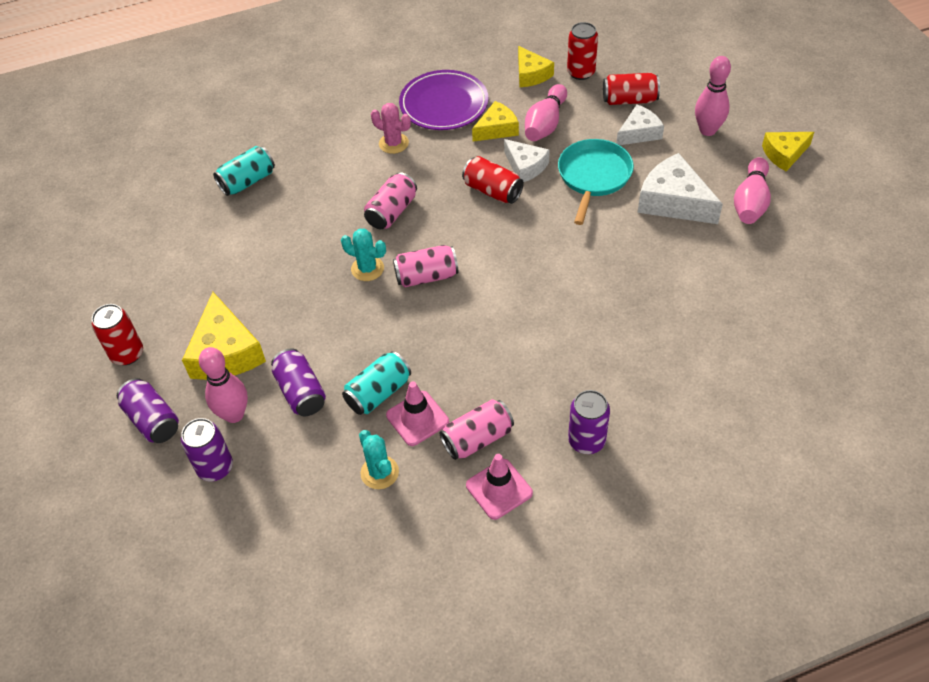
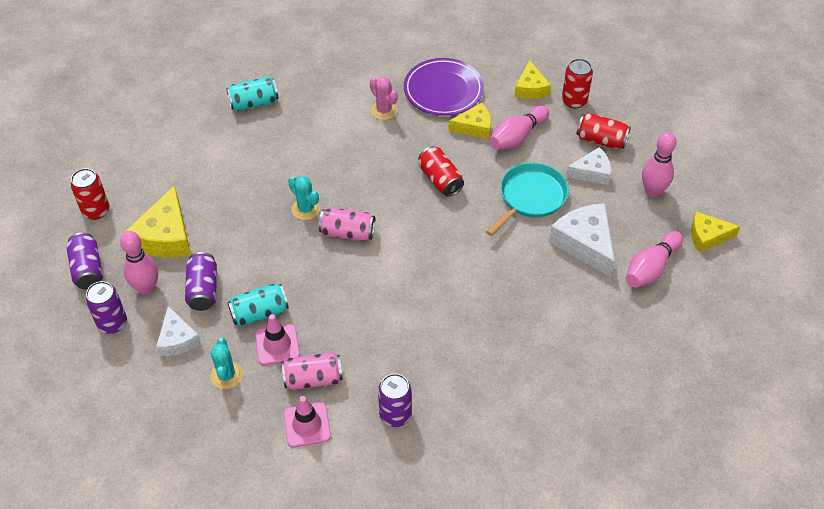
camera: 20 degrees right, 0 degrees up
(392, 212) = (350, 168): pink can -> none
(525, 166) = (479, 168): white cheese -> white cheese (177, 339)

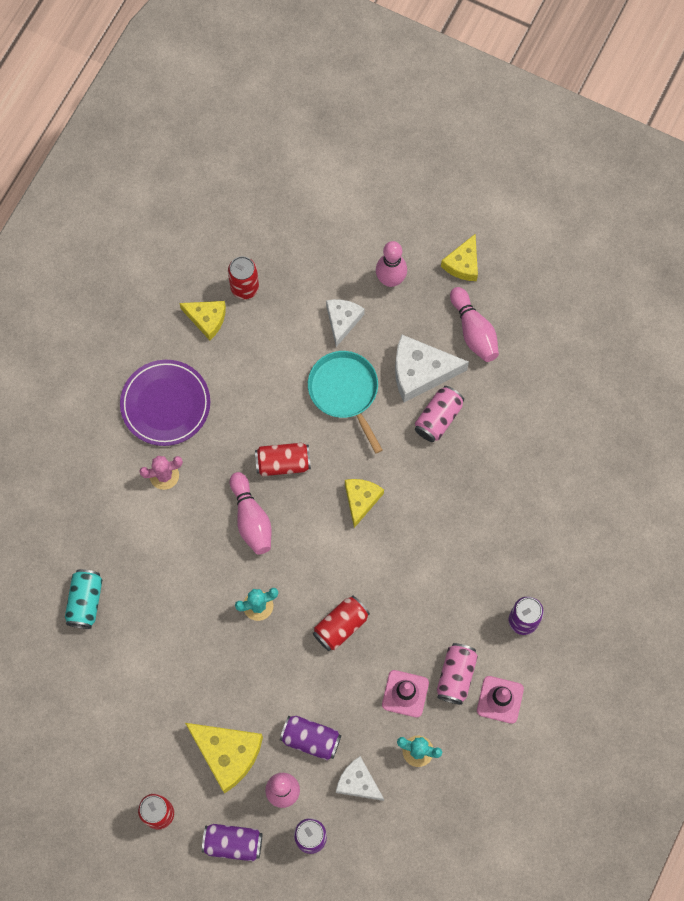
camera: 65 degrees left, 20 degrees up
(177, 339) = (358, 782): white cheese -> white cheese turned 150 degrees counterclockwise
(259, 313) = (362, 696): turquoise can -> none
(347, 233) = (306, 578): pink can -> pink can (438, 418)
(474, 127) = (231, 399): yellow cheese -> yellow cheese (361, 500)
(517, 137) = (264, 365): pink bowling pin -> pink bowling pin (251, 519)
(601, 140) = (307, 290): red can -> red can (341, 626)

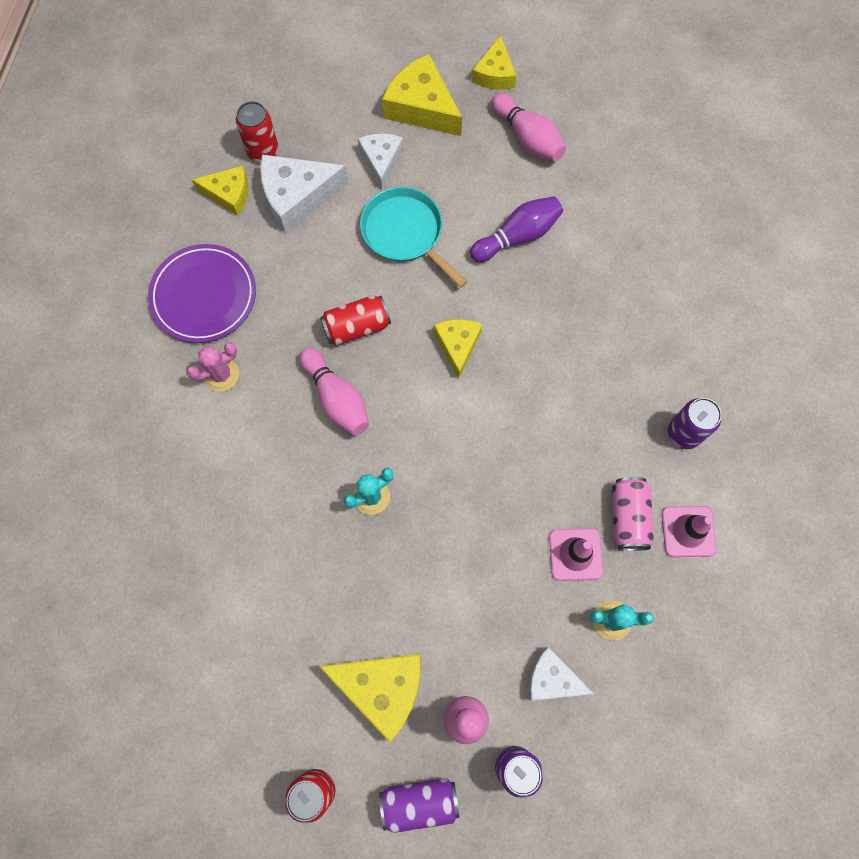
camera: 15 degrees left, 0 degrees up
(85, 602) = (160, 546): turquoise can -> none
(311, 739) = (479, 641): purple can -> none
(341, 626) = (476, 494): red can -> none
(390, 280) = (421, 107): pink bowling pin -> yellow cheese
(420, 372) = (483, 193): white cheese -> white cheese (297, 196)
(438, 418) = (517, 236): pink can -> purple bowling pin

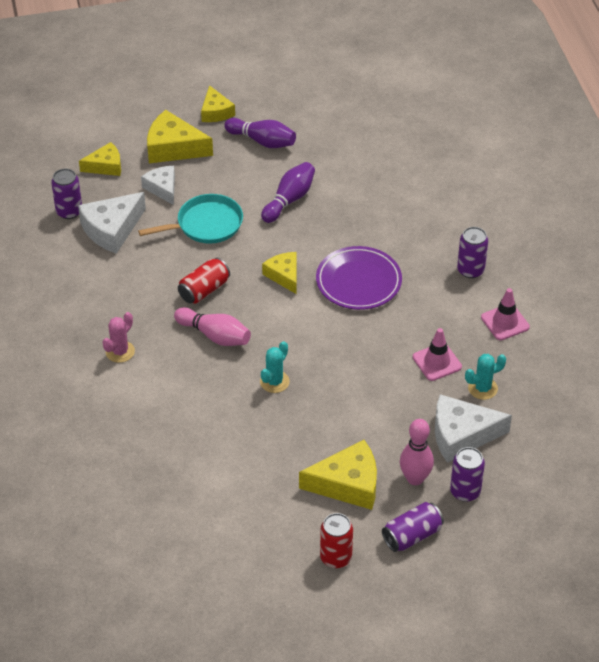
camera: 25 degrees left, 25 degrees down
(204, 295) = (77, 310): purple plate -> purple plate (358, 281)
(229, 194) = (58, 245): yellow cheese -> yellow cheese (105, 166)
(263, 151) = (69, 211): red can -> purple can
(405, 233) = (206, 224): turquoise pan -> turquoise pan turned 135 degrees clockwise
(528, 138) = (262, 141): pink bowling pin -> purple bowling pin
(552, 679) = (461, 435): white cheese -> white cheese, size x1.59
(628, 517) = (460, 329): pink can -> none

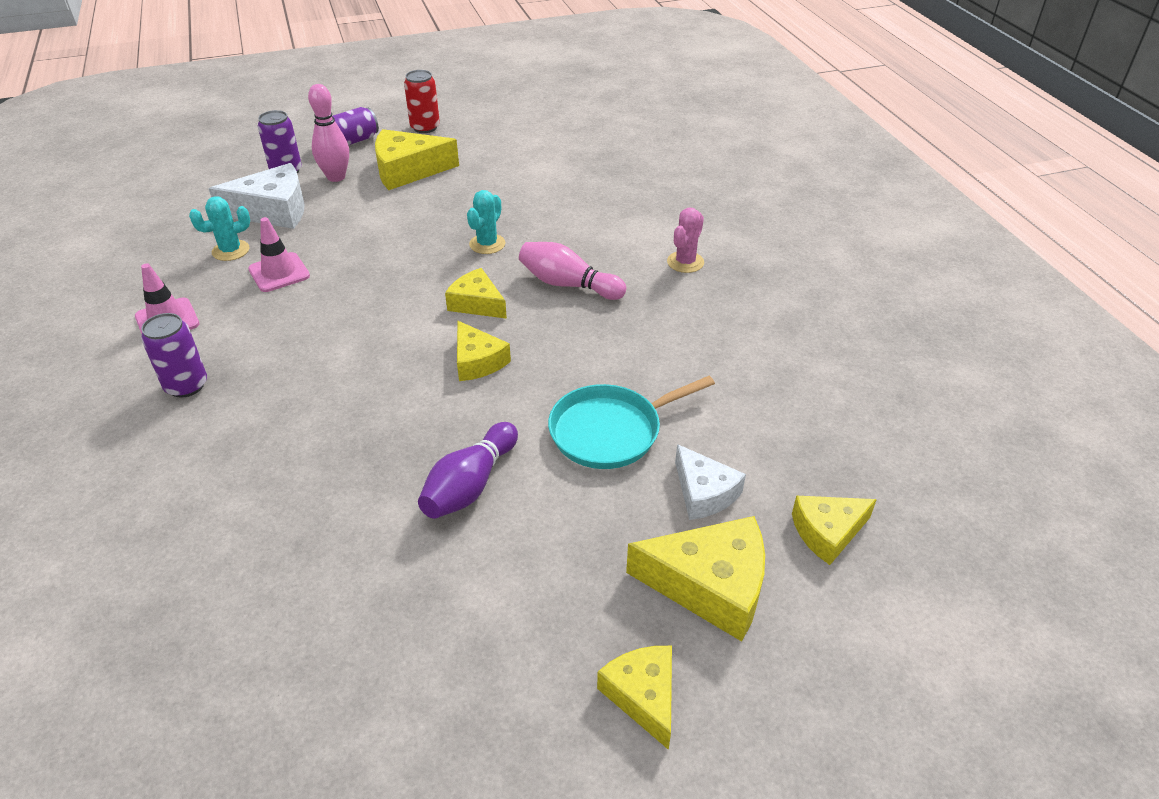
camera: 175 degrees right, 5 degrees down
(69, 211) = (848, 439): purple can -> none
(112, 229) = (763, 413): white cheese -> none
(204, 290) = (593, 336): red can -> none
(262, 141) = (528, 616): purple bowling pin -> none
(284, 322) = (477, 303): none -> yellow cheese
(358, 281) = (365, 360): purple plate -> none

